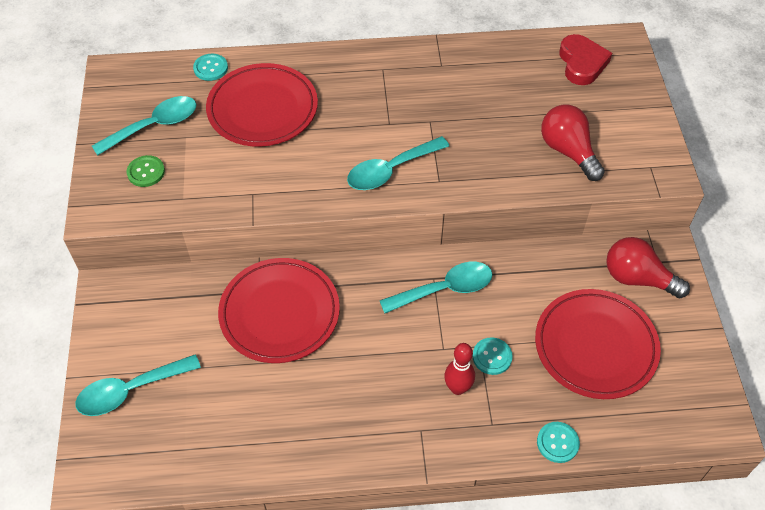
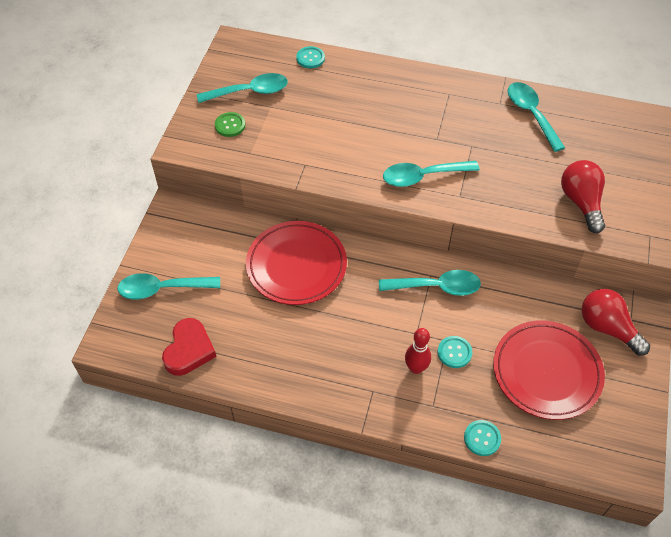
camera: 20 degrees right, 0 degrees up
(262, 109) = (338, 101): red plate -> none
(479, 69) = (531, 114): none -> turquoise spoon
(582, 63) = (624, 132): red heart -> red heart (189, 350)

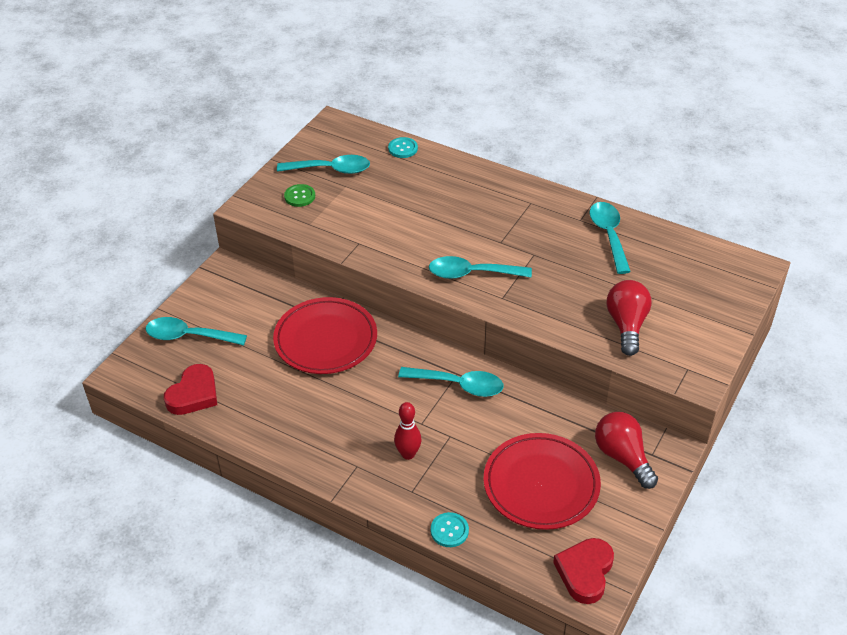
camera: 15 degrees right, 10 degrees down
(454, 352) = (453, 448): turquoise button -> none
(617, 451) = (585, 572): none -> red heart

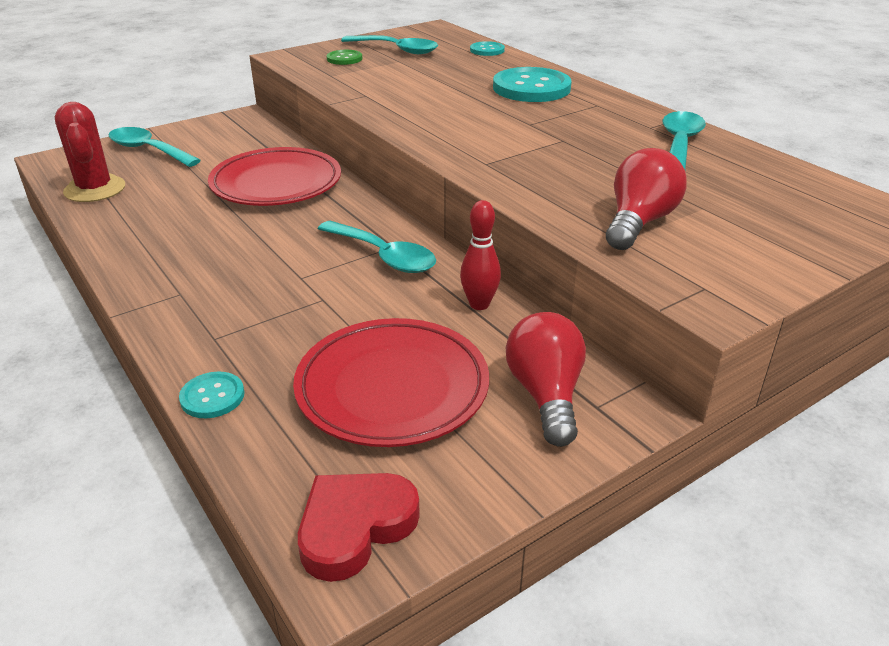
camera: 25 degrees right, 10 degrees down
(194, 394) = (95, 189): red heart -> red cactus
(408, 454) = (252, 301): red bowling pin -> red bowling pin (479, 304)
(472, 195) = (531, 88): none -> turquoise button
(472, 273) = (468, 138): turquoise spoon -> none

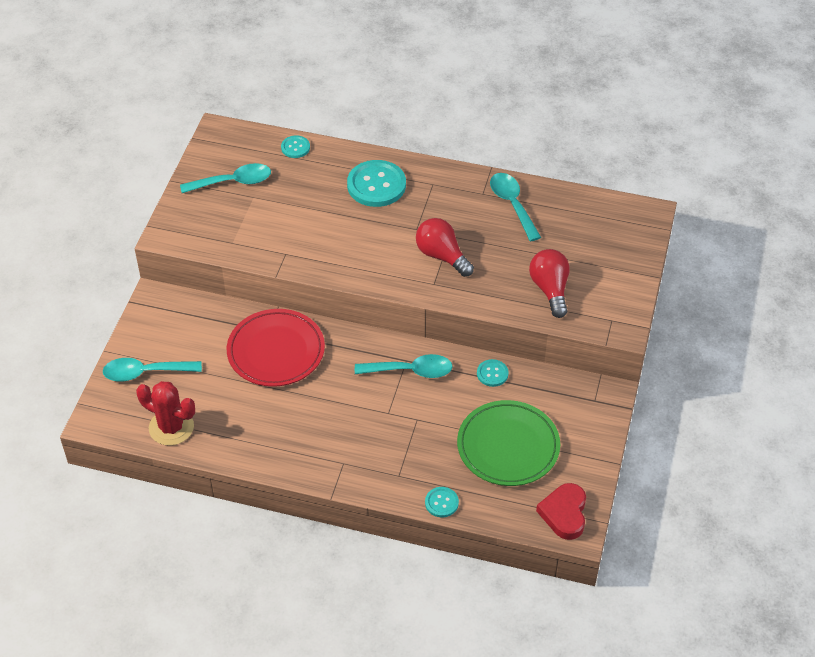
camera: 40 degrees left, 15 degrees up
(344, 59) = (213, 215): green button -> none
(392, 387) = (508, 446): red plate -> green plate
(479, 304) = (492, 374): red bowling pin -> turquoise button
(545, 395) = (570, 408): red light bulb -> red light bulb (442, 256)

